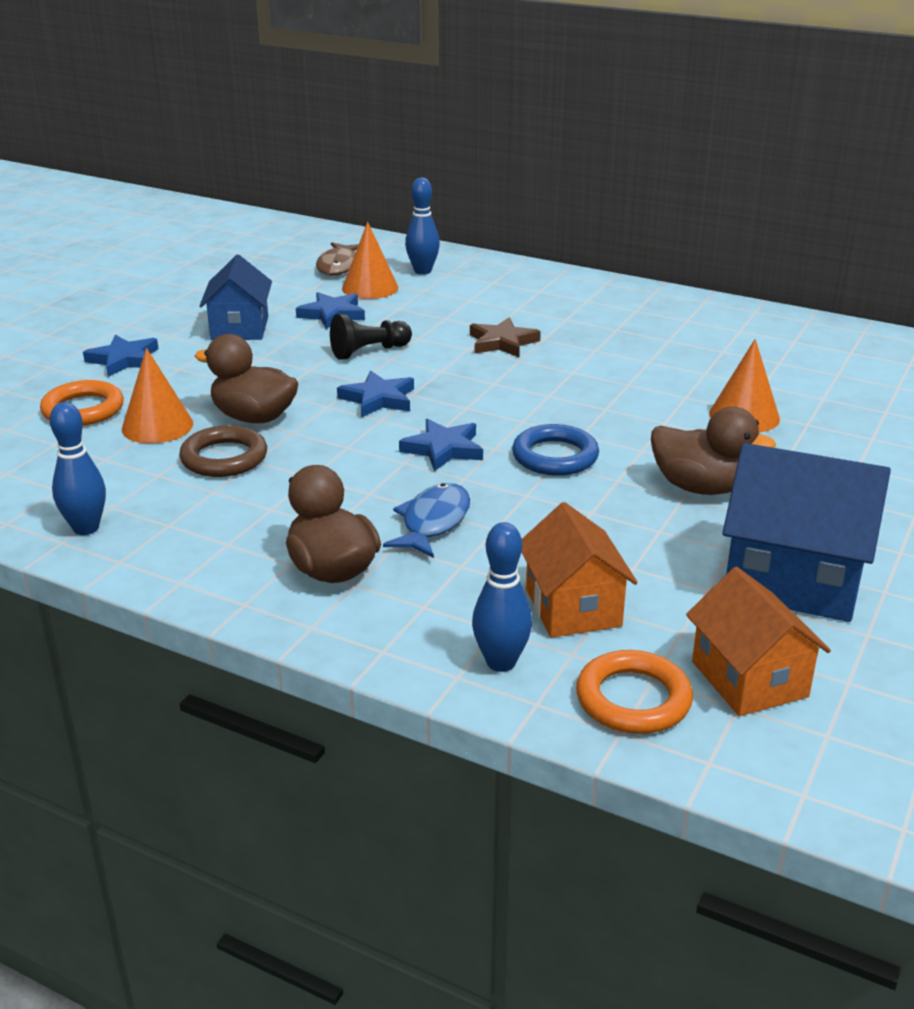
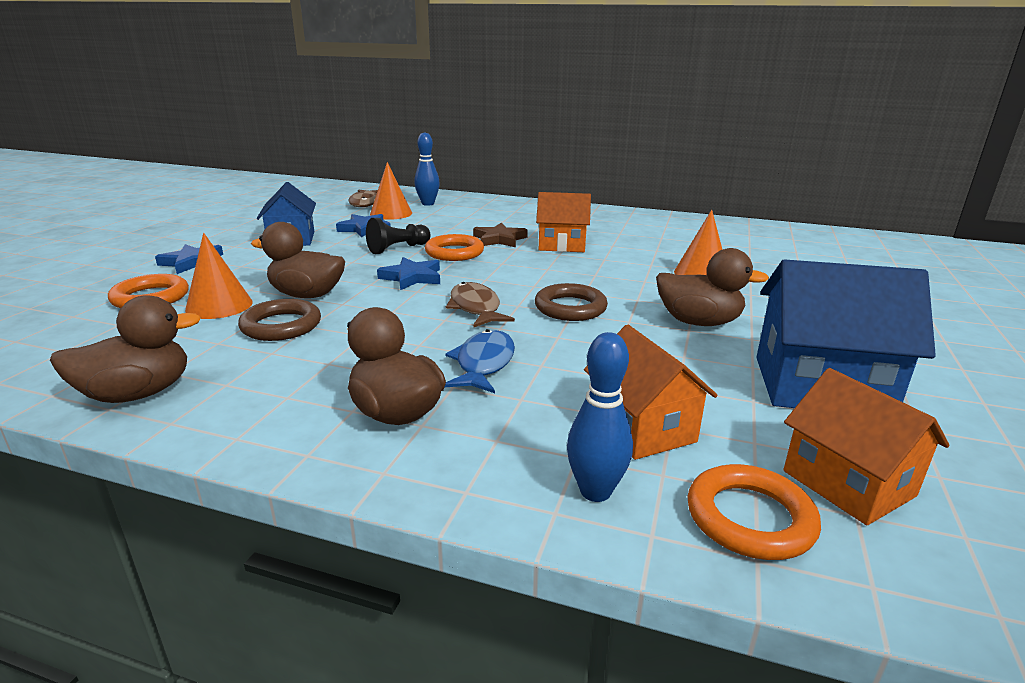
camera: 10 degrees left, 5 degrees down
(86, 528) = (138, 393): blue bowling pin -> brown duck
(438, 362) = (454, 252): none -> orange ring
(443, 449) = (475, 308): blue star -> brown fish
(555, 456) = (570, 308): blue ring -> brown ring
(581, 357) = (562, 245): none -> orange house

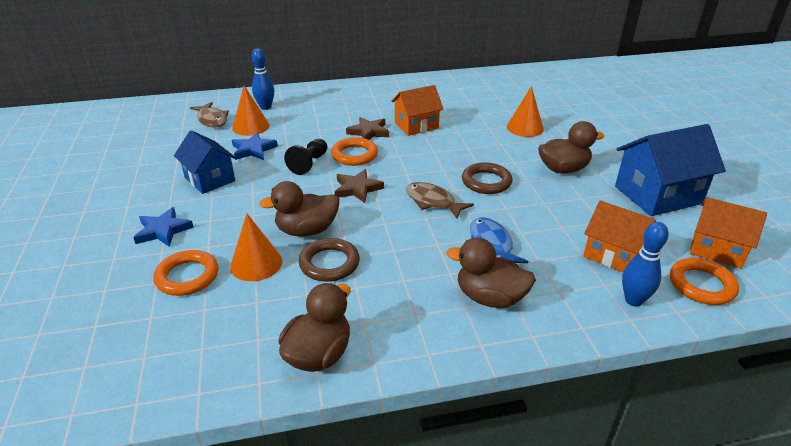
camera: 30 degrees left, 10 degrees up
(412, 277) = (357, 188): blue star -> brown star

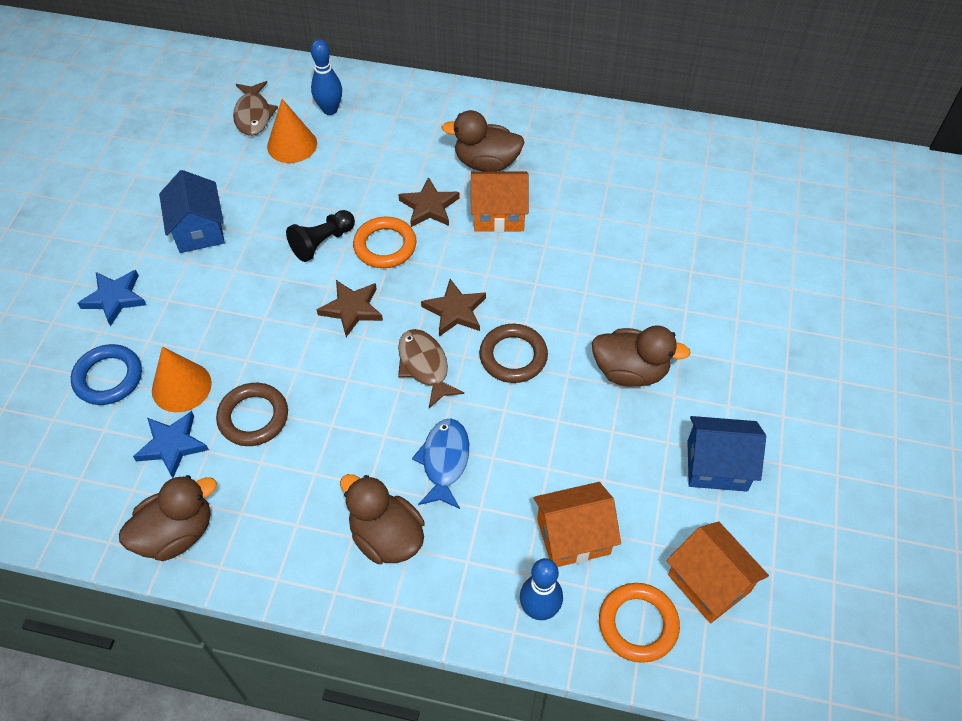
camera: 25 degrees right, 20 degrees up
(187, 276) = (108, 377): orange ring -> blue ring
(253, 150) = (272, 192): blue star -> blue star (172, 445)
(307, 230) = (258, 357): brown duck -> brown duck (486, 163)
(429, 172) = (455, 311): none -> brown star
(525, 128) = (643, 271): orange cone -> none
(613, 254) = (573, 536): orange house -> orange house turned 75 degrees counterclockwise
(657, 195) = (717, 466): blue house -> blue house, size x0.66

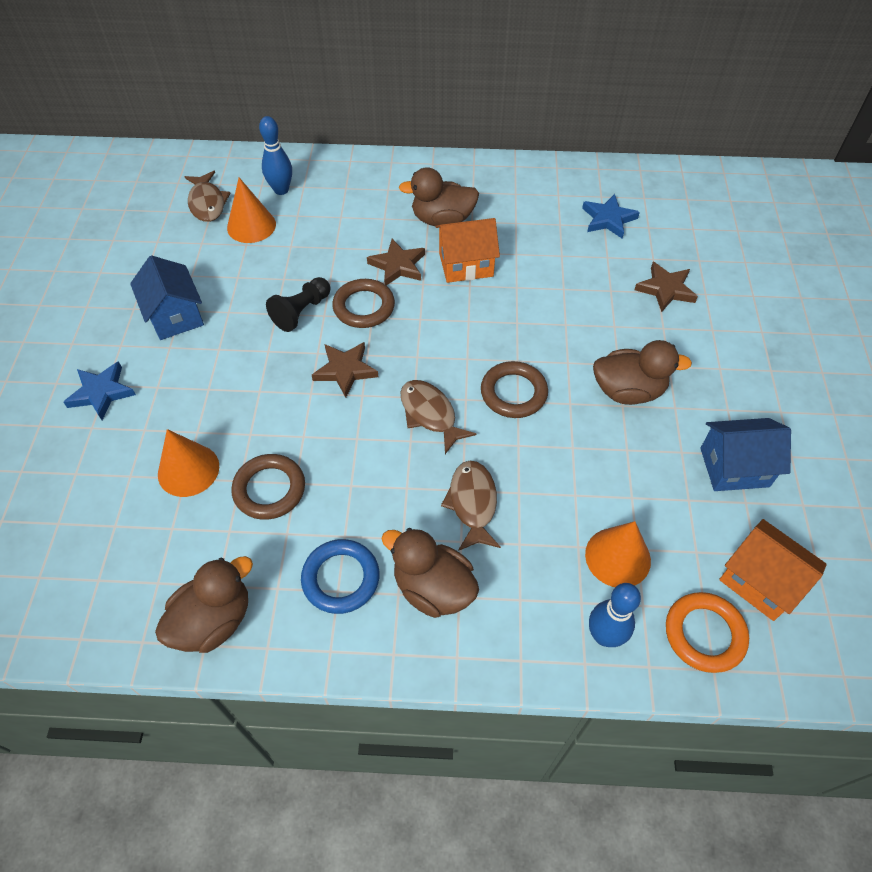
camera: 10 degrees left, 0 degrees up
(108, 377) = (109, 472): blue ring -> blue ring (341, 578)
(172, 445) = (191, 530): blue star -> blue star (608, 219)
(385, 246) = (364, 307): orange ring -> brown ring
(444, 461) = (472, 503): blue fish -> brown fish
(455, 311) = (446, 358): brown star -> brown star (665, 289)
(573, 536) = (618, 557): orange house -> orange cone

